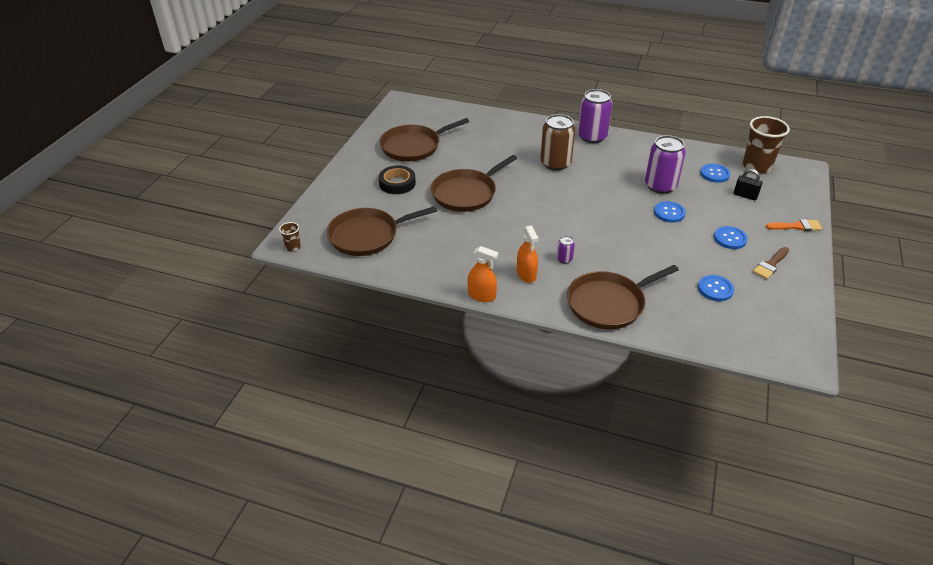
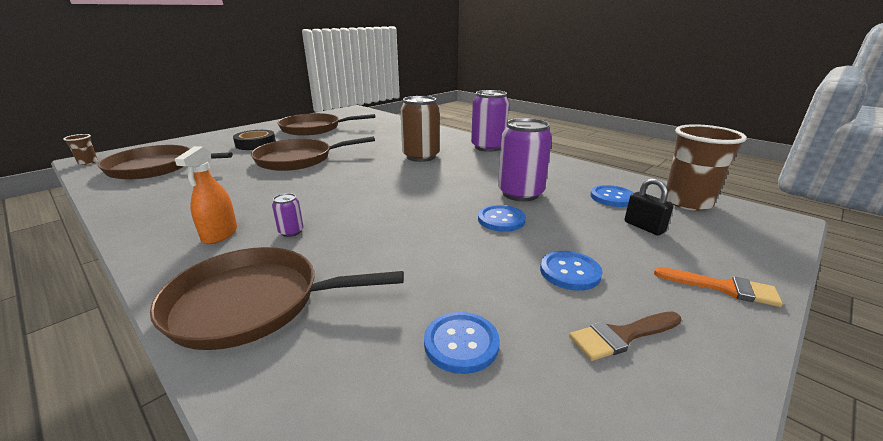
camera: 25 degrees right, 15 degrees down
(482, 295) = (131, 241): orange spray bottle -> none

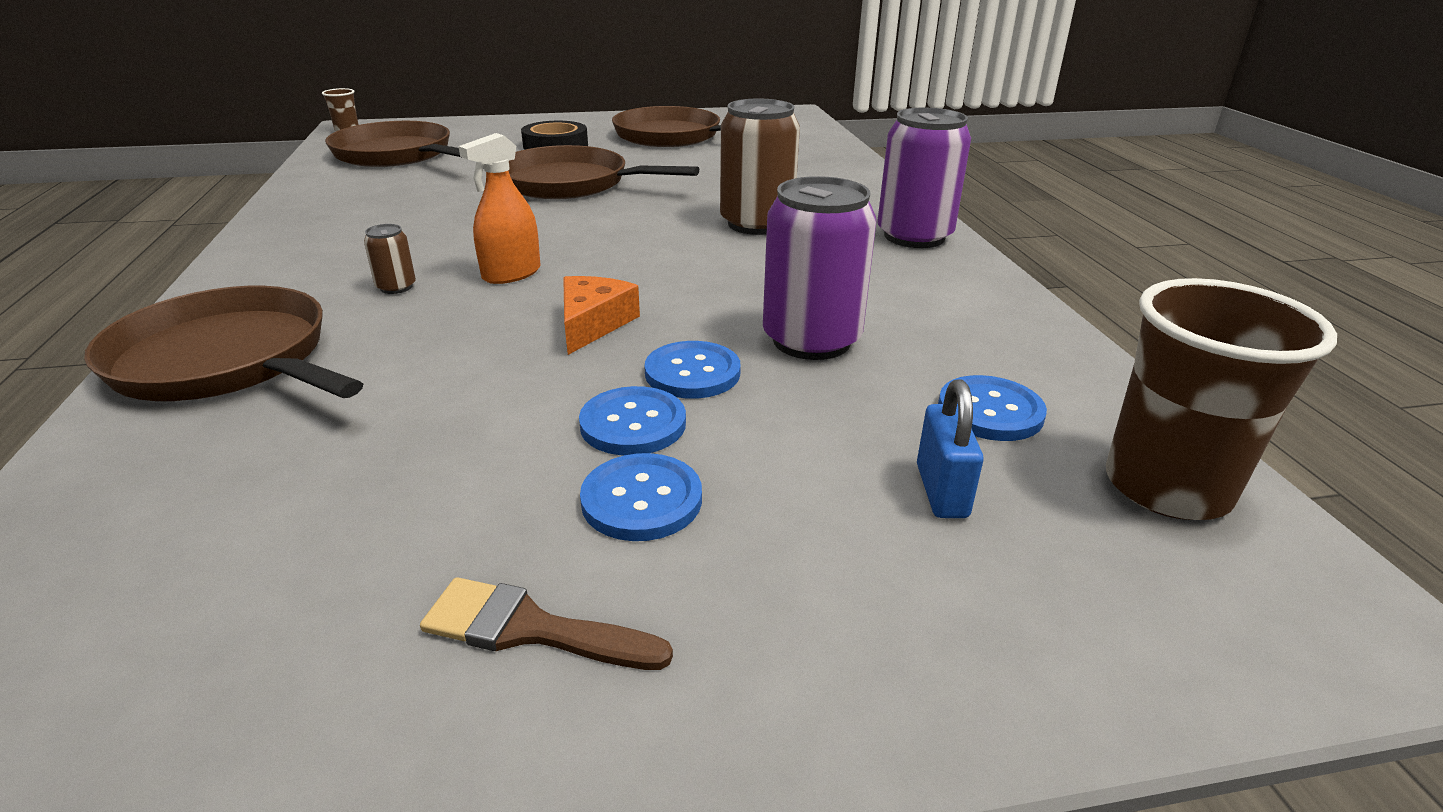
camera: 35 degrees right, 5 degrees up
(220, 234) = (325, 264): orange spray bottle -> orange spray bottle (511, 274)
(291, 232) = (396, 287): purple can -> brown can
(426, 215) = (593, 323): none -> orange cheese
(461, 343) = (326, 515): blue button -> blue button (633, 424)
(644, 227) = (941, 491): black padlock -> blue padlock
(723, 288) = (873, 669): orange brush -> none

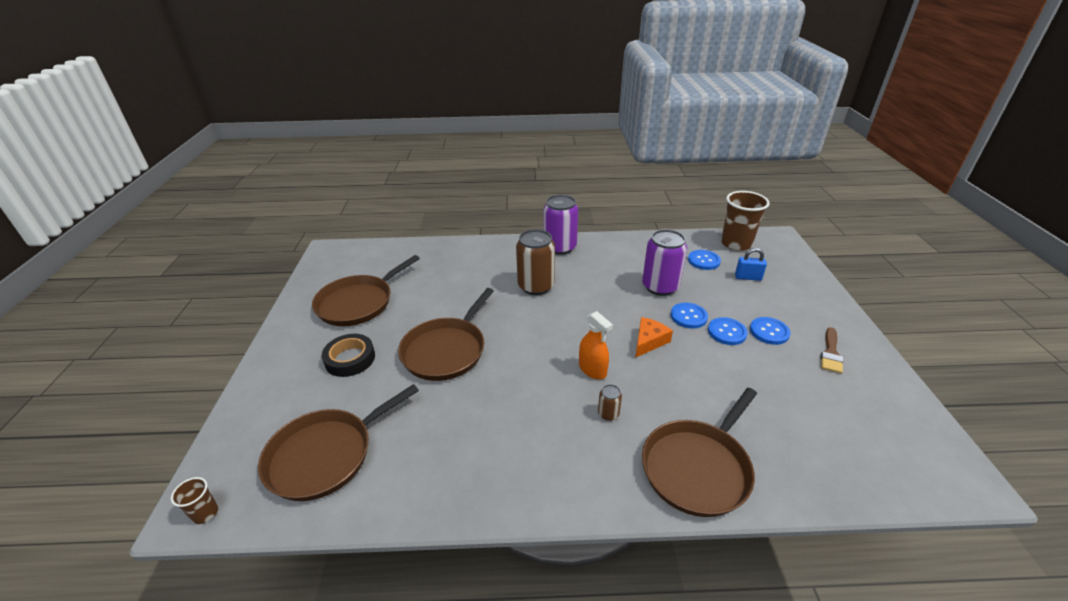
camera: 80 degrees left, 5 degrees up
(593, 323) = (649, 341): orange cheese -> orange cheese turned 105 degrees clockwise

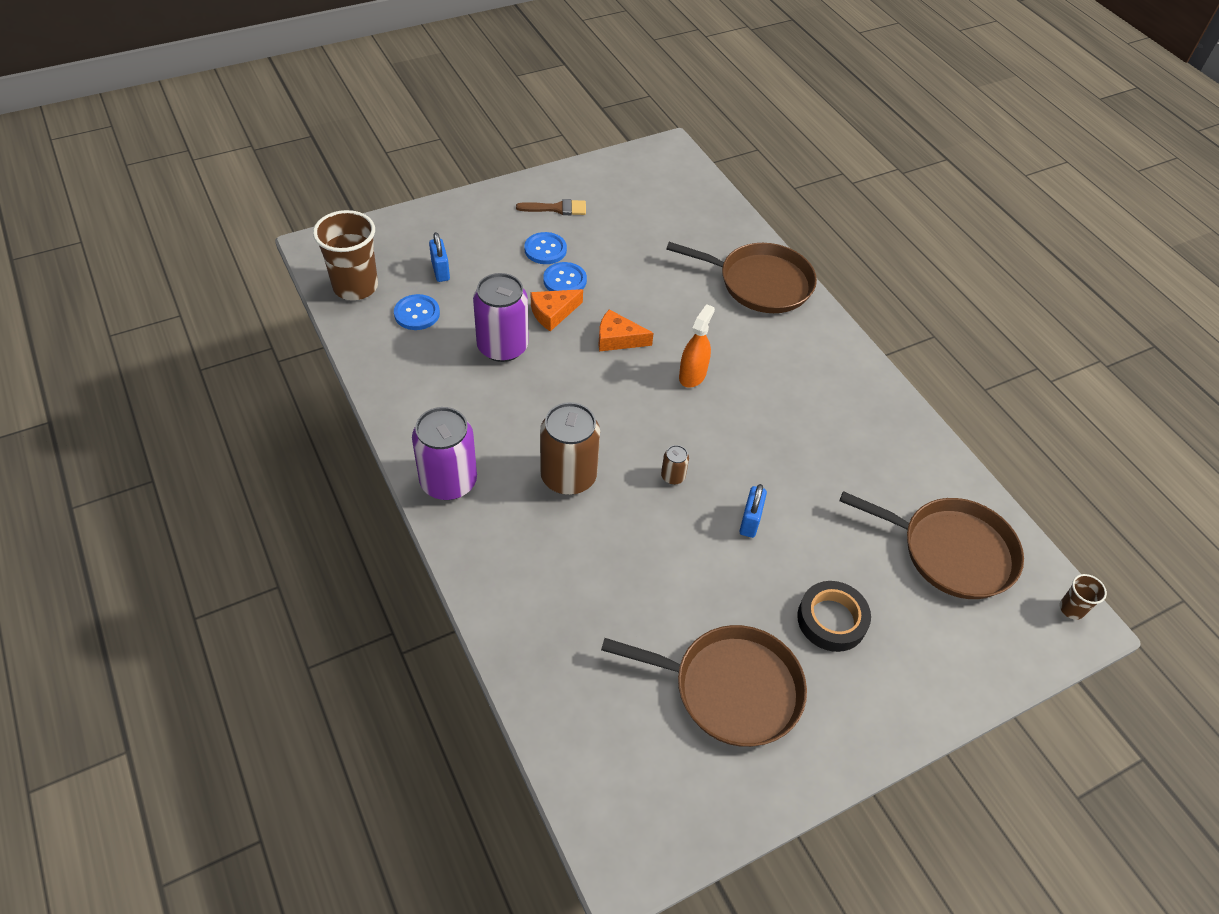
camera: 120 degrees left, 15 degrees up
(446, 350) = (750, 521): brown pan -> blue padlock
(608, 414) = (743, 349): brown can -> brown can (673, 476)
(688, 316) = (553, 313): blue button -> orange cheese

